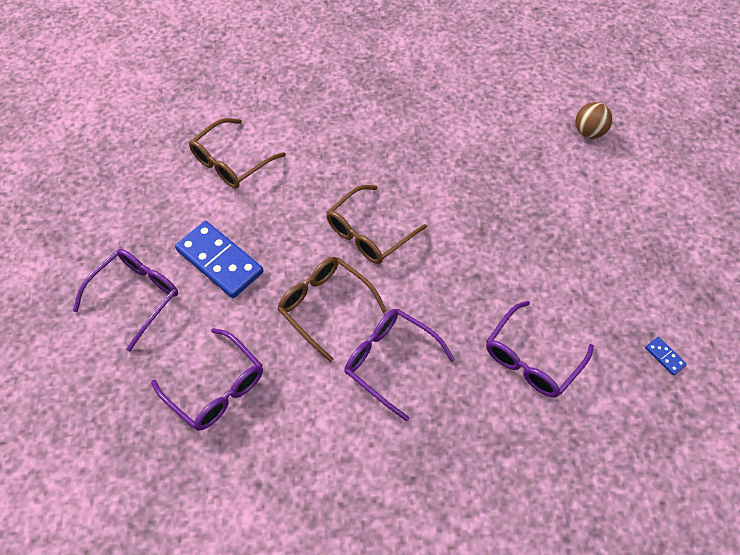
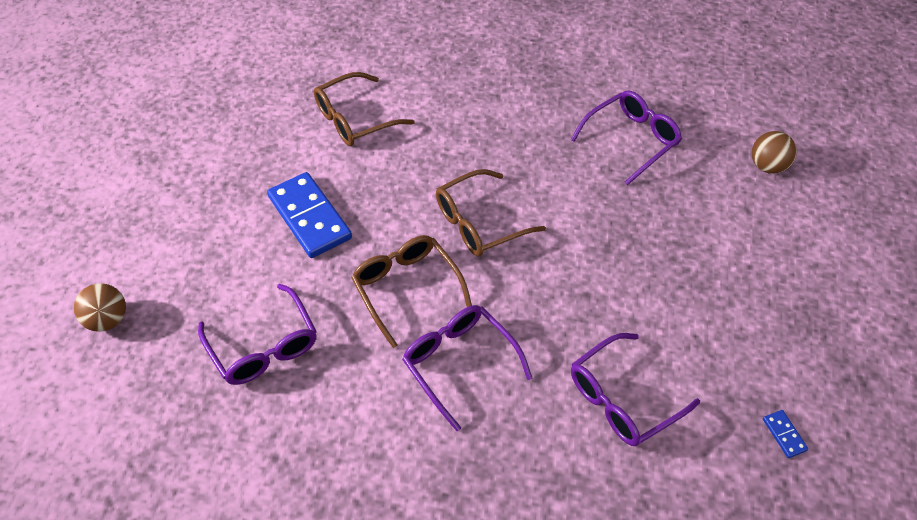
camera: 15 degrees right, 5 degrees down
(65, 398) = (108, 319): none -> brown ball
(136, 296) = (212, 234): purple glasses -> purple glasses (631, 140)

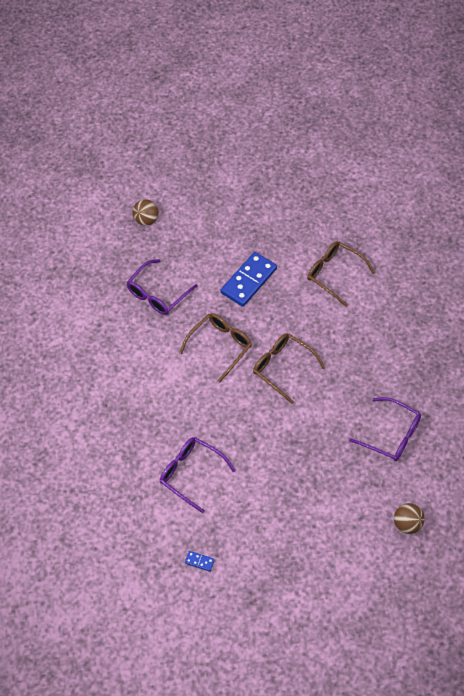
camera: 70 degrees right, 5 degrees up
(459, 363) = (182, 387): purple glasses -> none
(784, 434) = (199, 561): blue domino -> blue domino turned 60 degrees clockwise

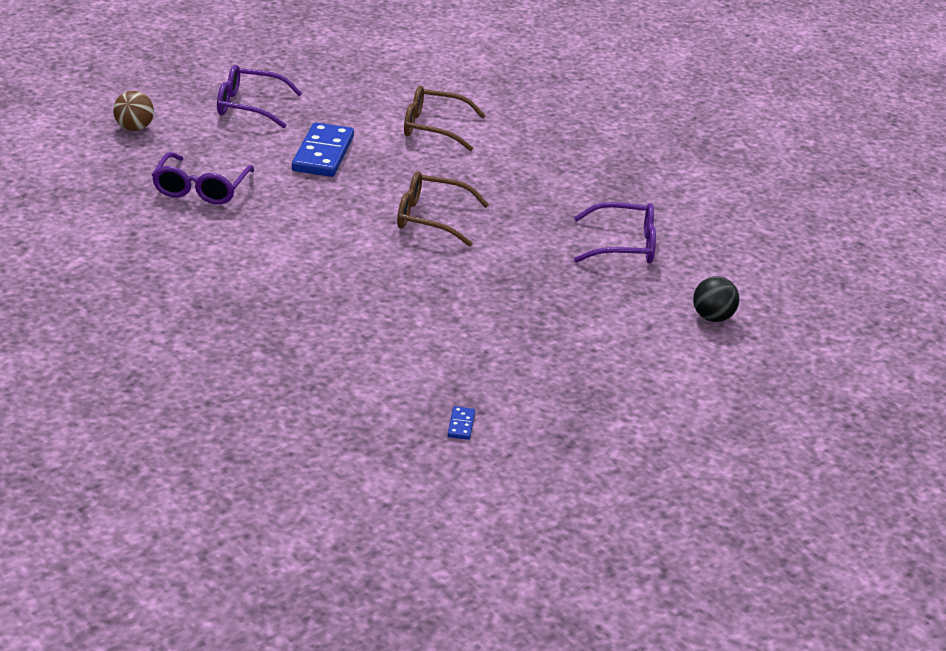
camera: 30 degrees left, 25 degrees down
(191, 473) = (380, 342): purple glasses -> purple glasses (249, 106)
(199, 561) = (461, 425): blue domino -> blue domino turned 75 degrees counterclockwise
(220, 346) = (329, 217): brown glasses -> none
(407, 524) = (712, 317): brown ball -> black ball

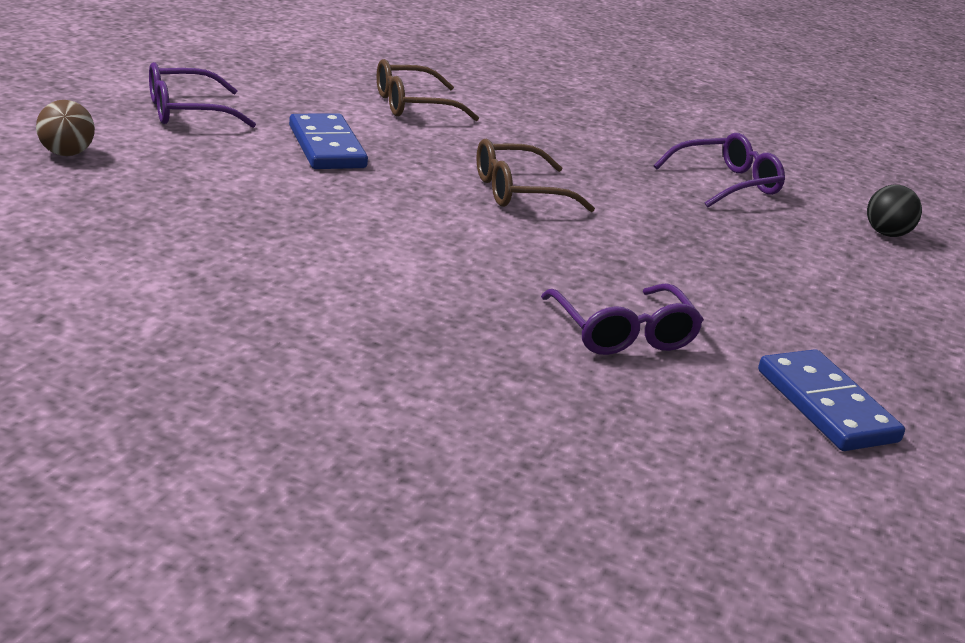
camera: 30 degrees left, 5 degrees down
(201, 189) = (225, 206): purple glasses -> purple glasses (623, 333)
(461, 425) = (826, 405): blue domino -> blue domino, size x2.43

